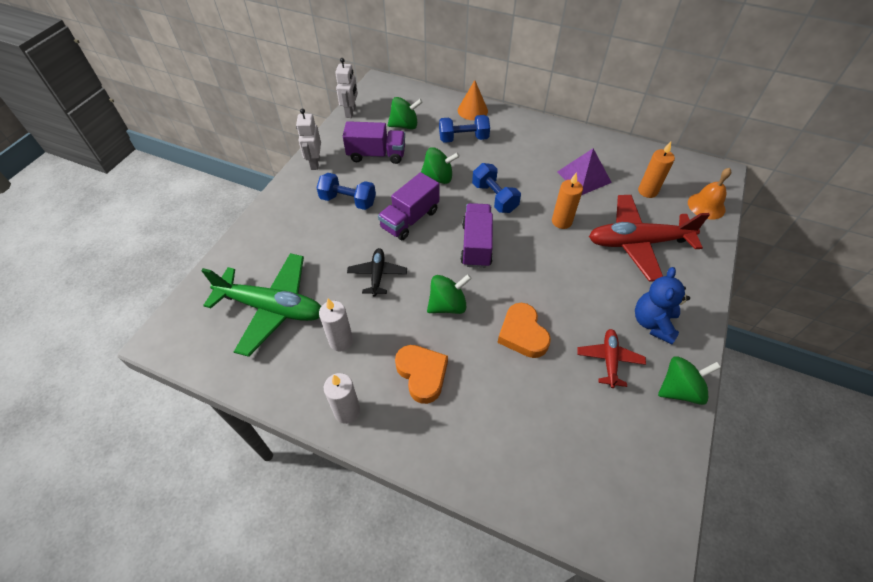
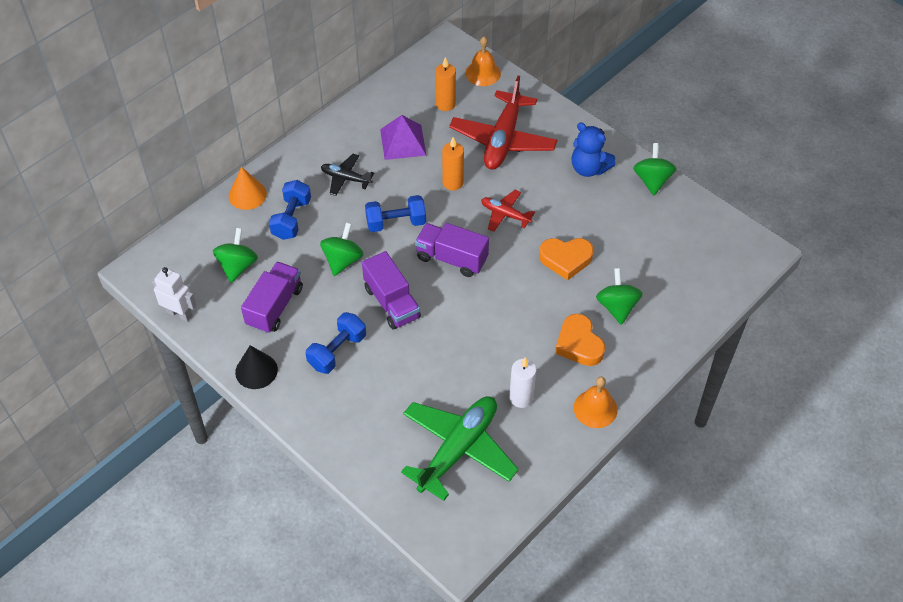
camera: 70 degrees left, 0 degrees up
(315, 163) = (256, 371): white robot -> black cone
(347, 411) = (595, 408): white candle -> orange bell
(377, 275) = (454, 349): black plane -> black plane (346, 178)
(422, 374) = (579, 344): orange heart -> orange heart turned 105 degrees counterclockwise
(448, 305) = (513, 303): green spinning top -> green spinning top (617, 307)
(609, 360) = (612, 212): red plane -> red plane (505, 214)

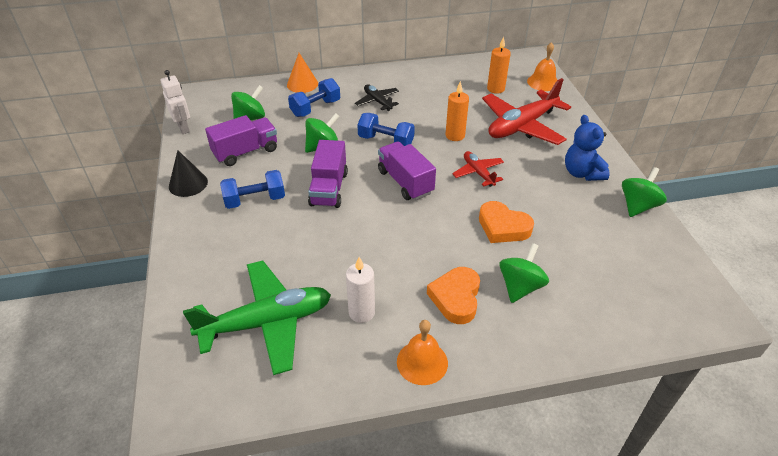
camera: 35 degrees right, 10 degrees down
(403, 142) = (441, 98): purple pyramid -> none

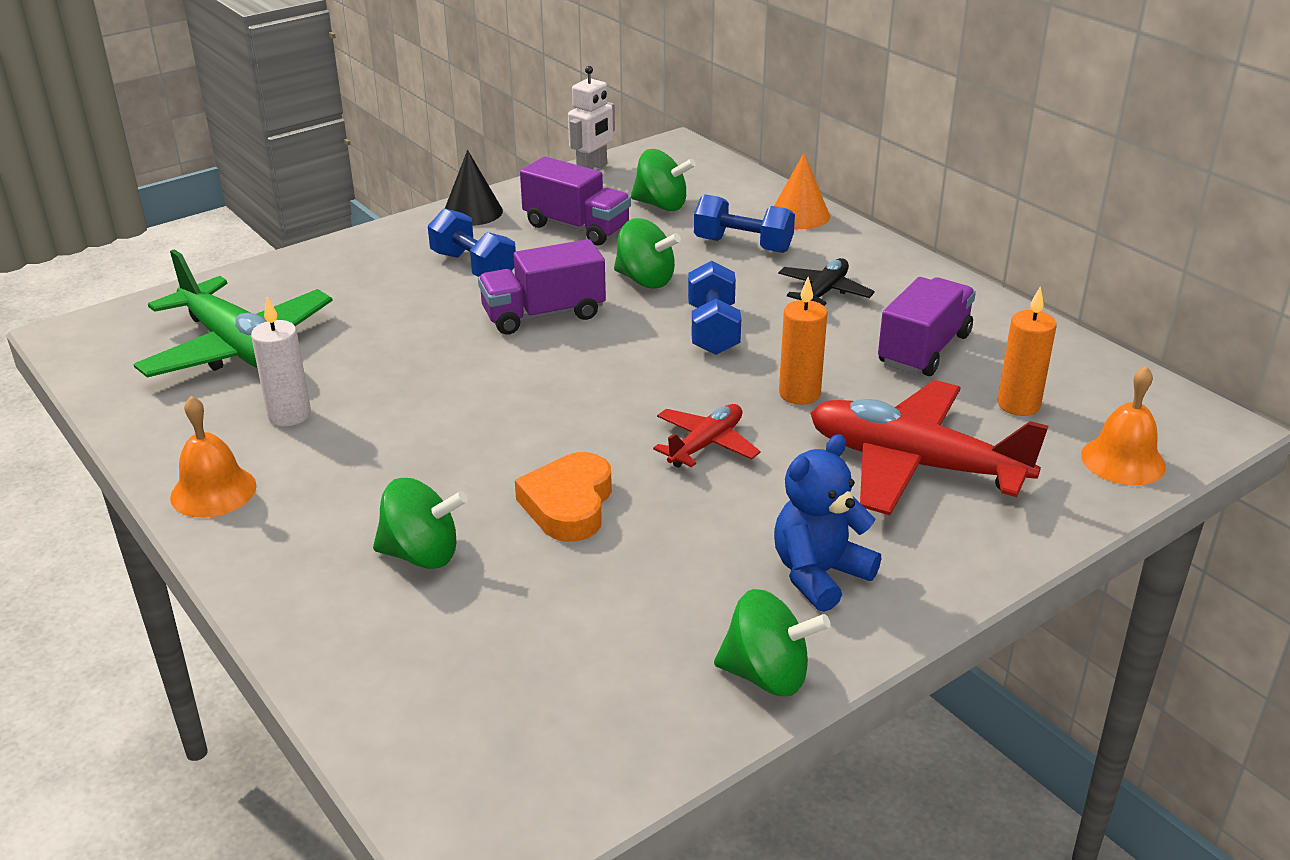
camera: 65 degrees right, 10 degrees down
(405, 182) = (616, 376): purple truck -> purple truck (924, 349)
(456, 298) = (360, 492): orange heart -> none

